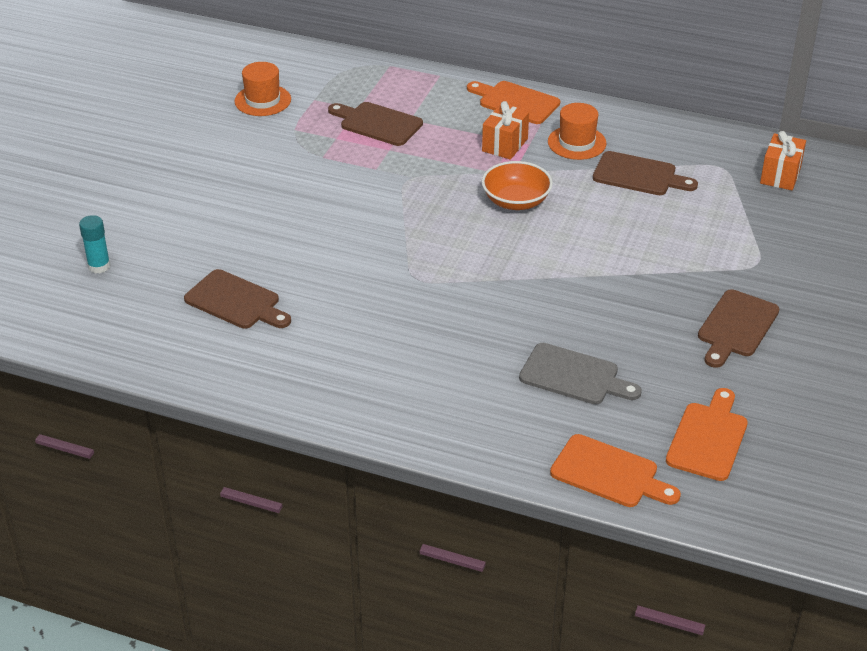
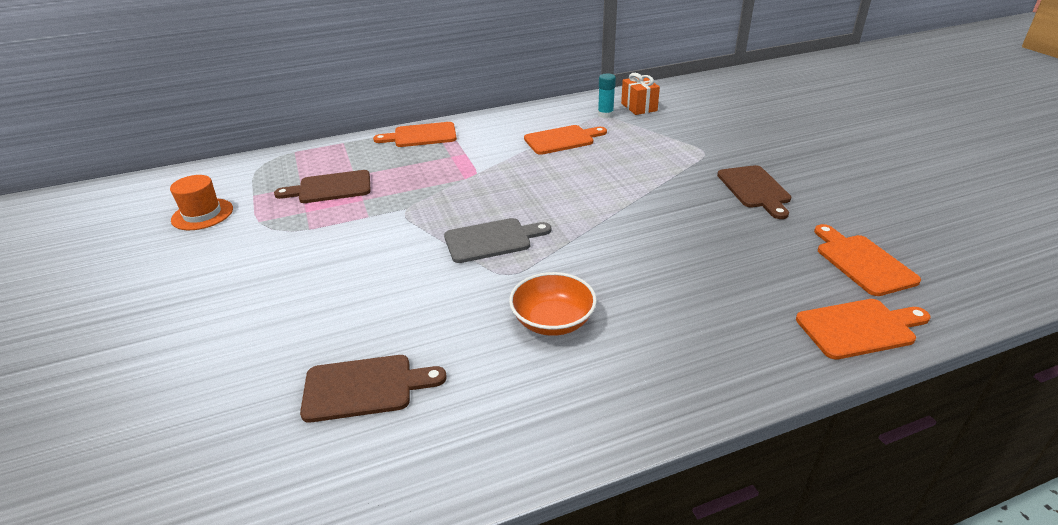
camera: 40 degrees left, 5 degrees down
(99, 266) = (152, 446): turquoise glue stick -> turquoise glue stick (605, 114)
(505, 145) = (449, 161): orange gift -> none
(516, 201) = (506, 188): orange bowl -> orange bowl (553, 321)
(574, 376) = (722, 275): grey cutting board -> grey cutting board (492, 240)
(577, 143) = (496, 140): orange hat -> none
(639, 175) = (562, 140): brown cutting board -> orange cutting board

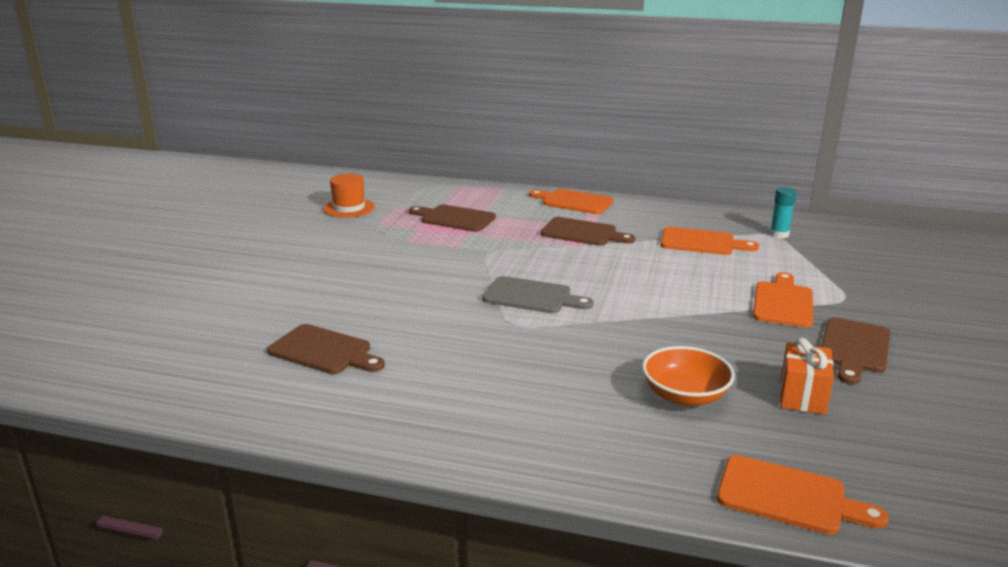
camera: 35 degrees right, 10 degrees down
(462, 163) = (582, 233): none -> brown cutting board
(553, 321) = (505, 369): orange bowl -> orange bowl (685, 395)
(639, 107) = (828, 238): orange gift -> orange gift (802, 396)
(862, 262) = (884, 452): orange cutting board -> orange cutting board (783, 302)

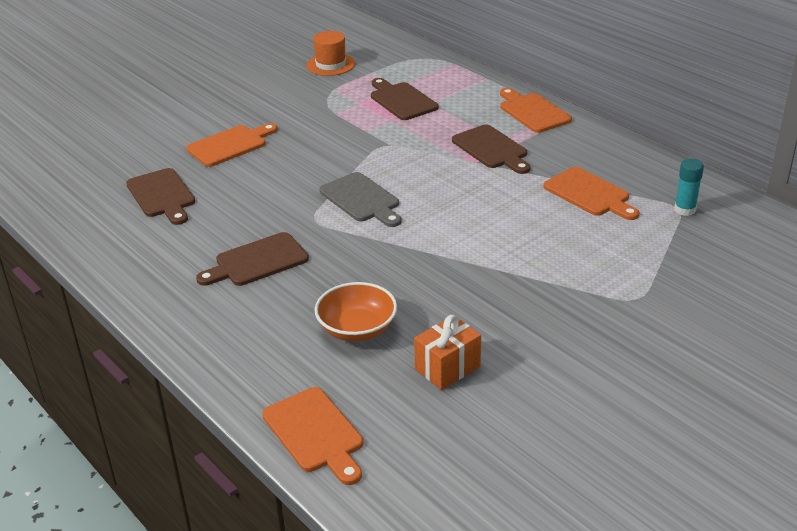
camera: 35 degrees right, 10 degrees up
(783, 302) = (569, 281): orange cutting board -> orange cutting board (230, 145)
(854, 348) = (562, 347): brown cutting board -> brown cutting board (257, 261)

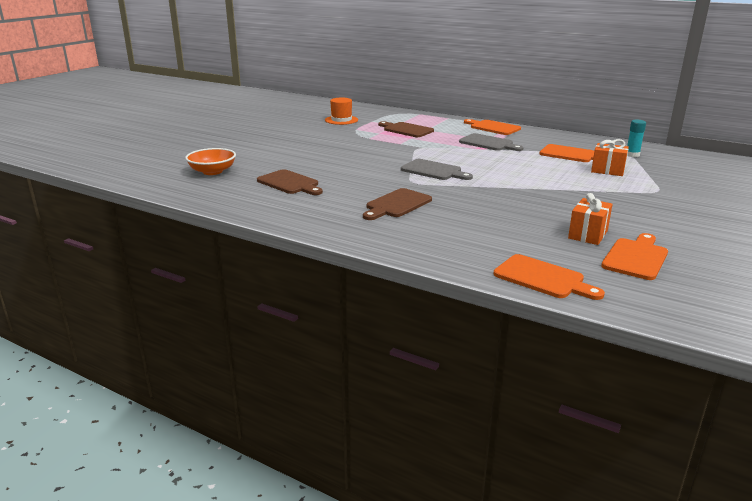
camera: 20 degrees left, 10 degrees down
(230, 145) = (313, 157): orange cutting board -> orange cutting board (636, 257)
(357, 329) = (505, 225): orange bowl -> orange bowl (212, 171)
(492, 149) = (488, 143): brown cutting board -> grey cutting board
(609, 240) = (607, 170): none -> orange gift

